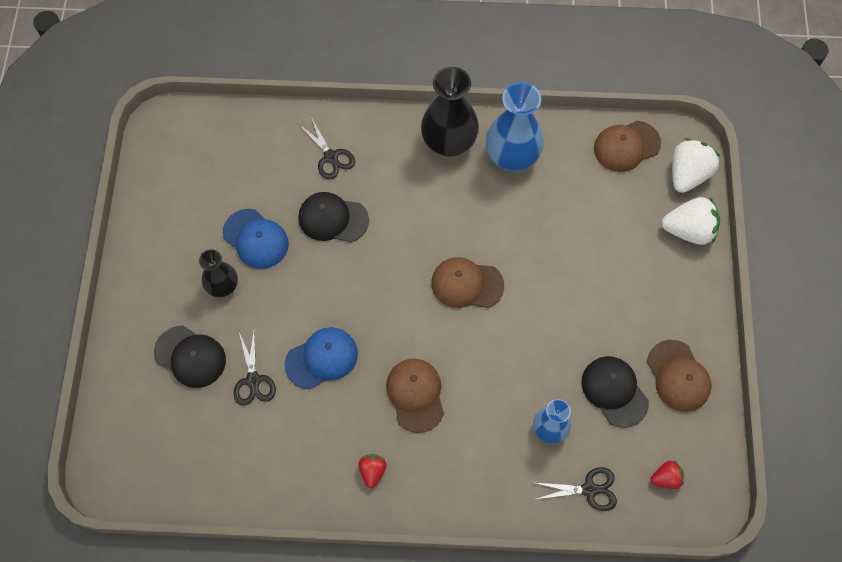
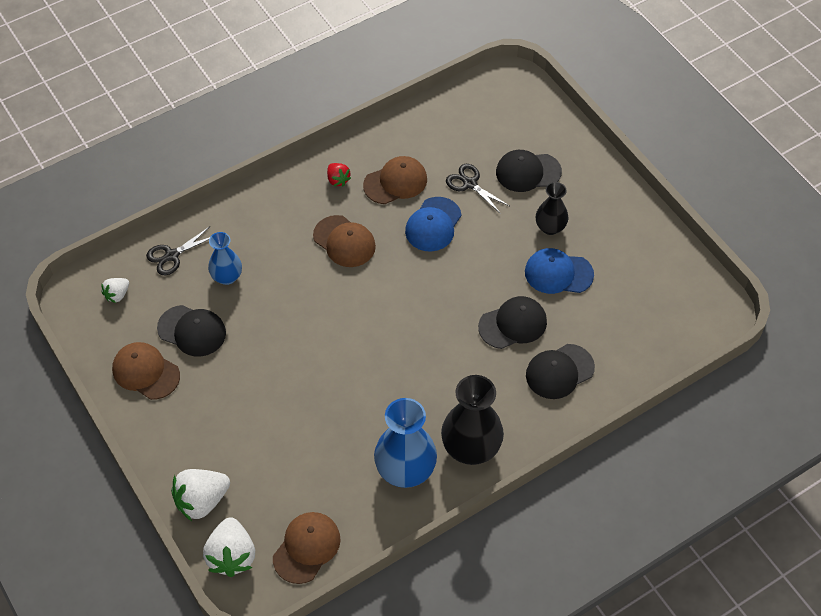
camera: 145 degrees right, 10 degrees down
(331, 157) = (559, 371): black scissors -> black cap
(467, 284) = (364, 340): brown cap -> brown cap (395, 182)
(666, 478) = (117, 295): red strawberry -> white strawberry

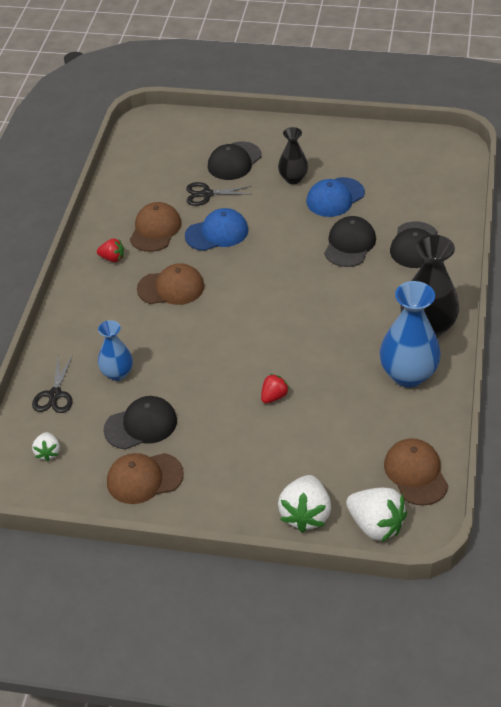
camera: 45 degrees left, 10 degrees down
(297, 394) = (274, 396): none -> red strawberry
(433, 224) = (217, 233): blue cap -> blue cap turned 90 degrees counterclockwise

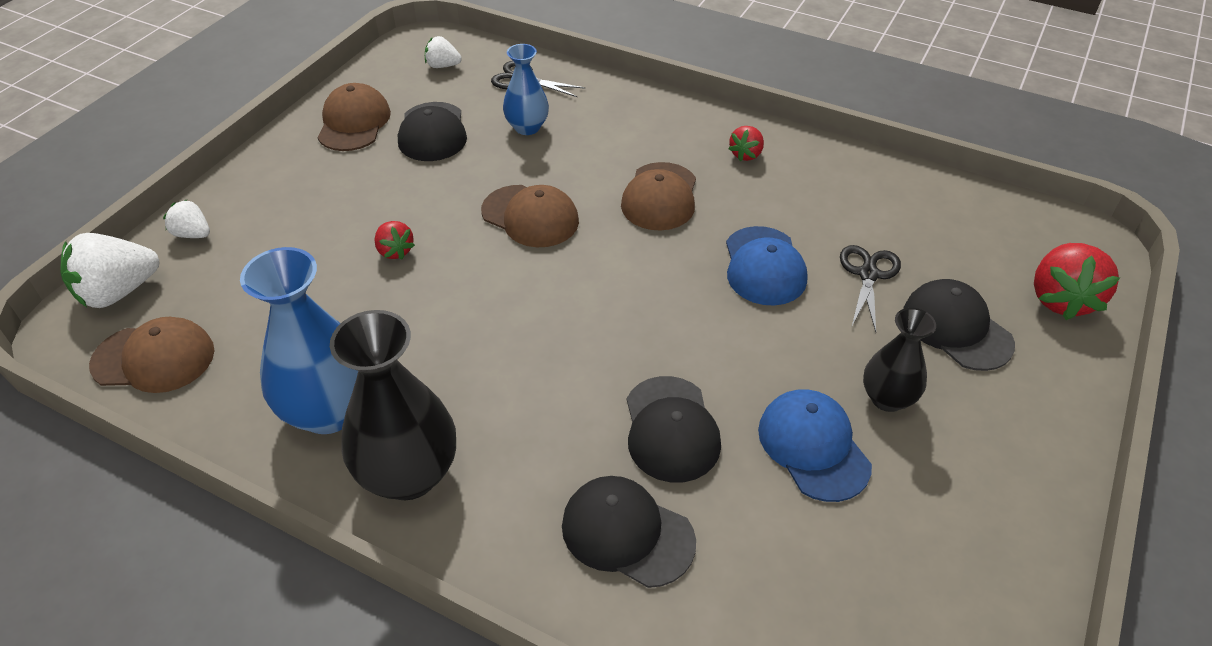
camera: 105 degrees right, 0 degrees up
(155, 230) = (795, 203): brown cap -> brown cap (530, 216)
(197, 130) = (1061, 299): none -> red strawberry
(305, 514) = (193, 234): white strawberry -> white strawberry, size x0.55
(349, 244) = (671, 429): black cap -> black cap turned 45 degrees clockwise

